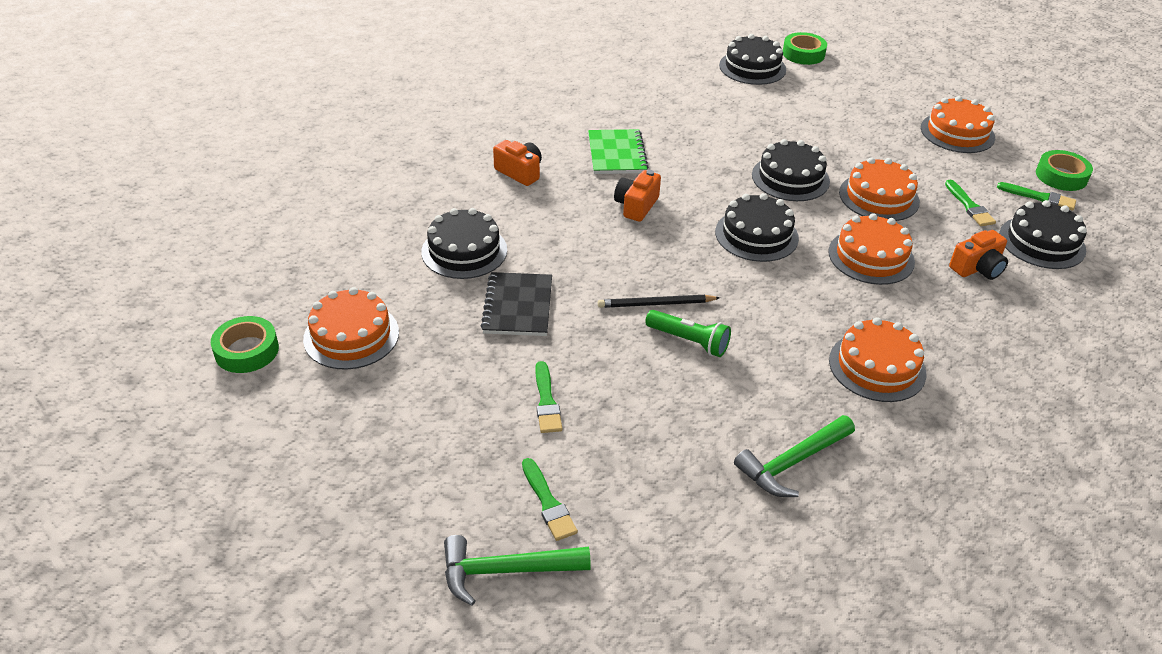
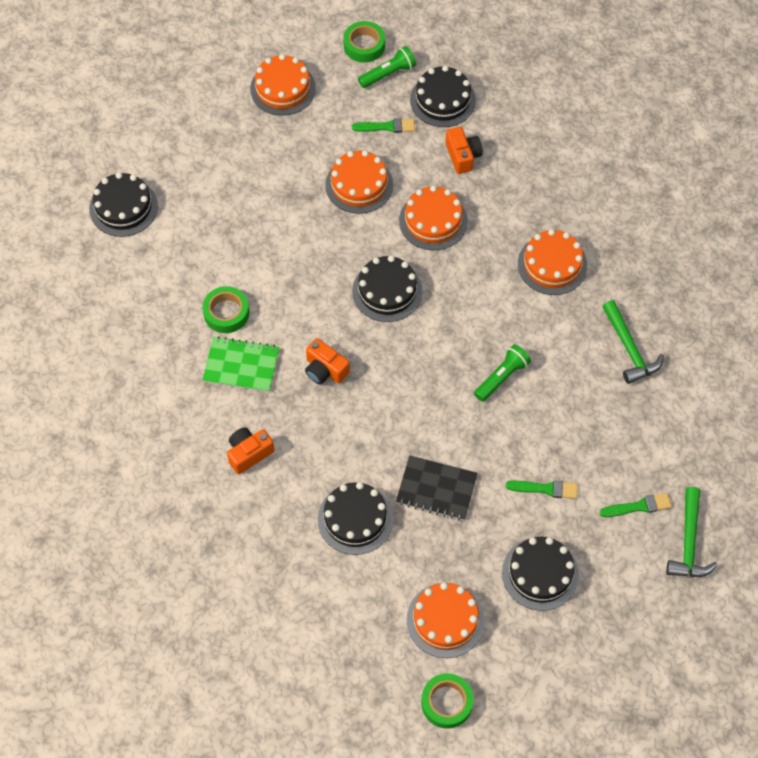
camera: 75 degrees left, 20 degrees up
(656, 304) = (455, 388): black pencil -> none
(790, 178) = (315, 239): black cake -> black cake (540, 573)
(803, 54) = (112, 155): green tape -> green tape (226, 313)
(1040, 197) = (388, 74): green brush -> green flashlight

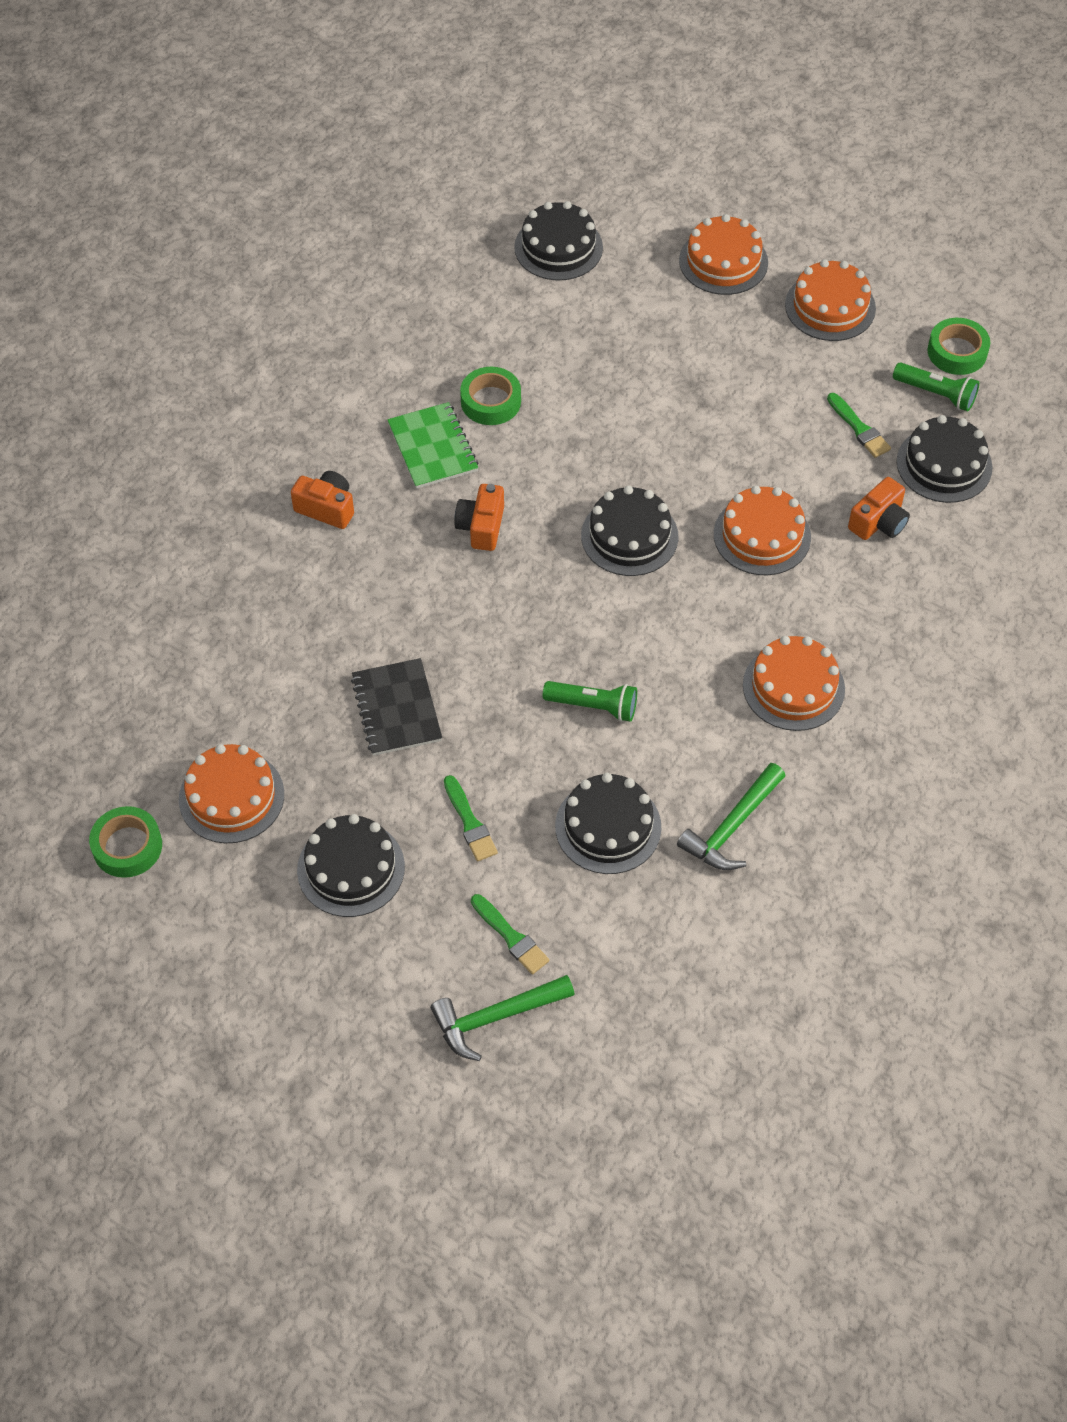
camera: 60 degrees right, 5 degrees down
(355, 519) = (307, 647): black cake -> black cake (608, 826)
(359, 185) = (755, 440): orange cake -> orange cake (723, 261)

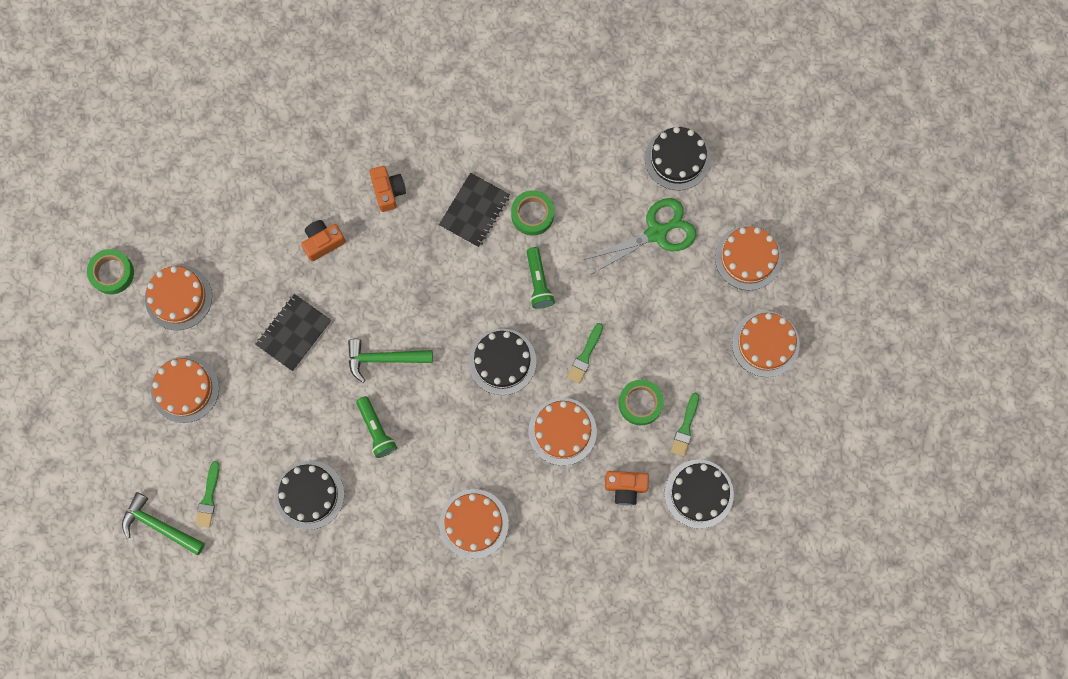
camera: 50 degrees right, 20 degrees up
(351, 868) = (185, 389): black cake -> orange cake
(433, 447) = (474, 211): green notebook -> black notebook
(470, 822) = (257, 425): green brush -> green brush (585, 356)
(481, 527) = (443, 280): orange camera -> orange camera (323, 242)
(620, 314) = (656, 232): none -> green scissors
(732, 827) = (359, 557): green hammer -> green hammer (384, 359)
(936, 394) = (749, 452): green flashlight -> green flashlight (538, 282)
(957, 352) = (793, 441): green tape -> green tape (640, 403)

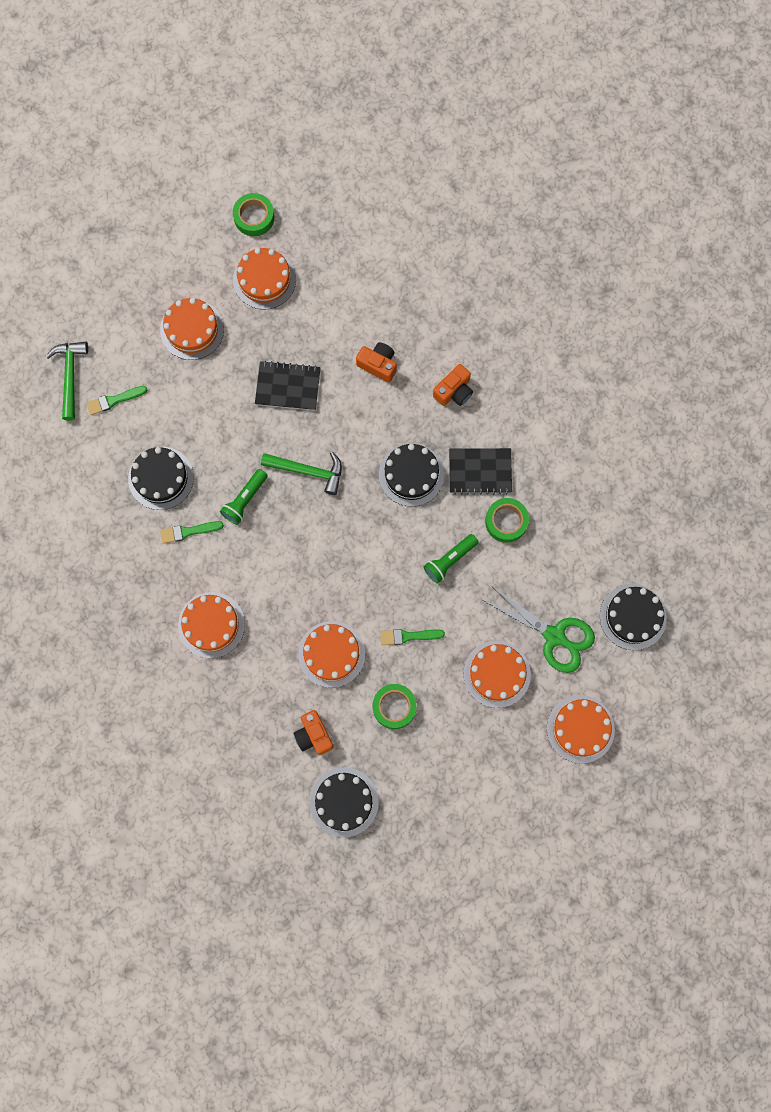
camera: 60 degrees right, 0 degrees up
(384, 359) = (308, 471): green hammer -> green hammer turned 135 degrees clockwise
(502, 361) = (362, 569): black cake -> black cake (411, 474)
(685, 427) = (395, 758): green brush -> green brush (188, 531)
(765, 344) = (511, 787): orange cake -> orange cake (497, 674)

